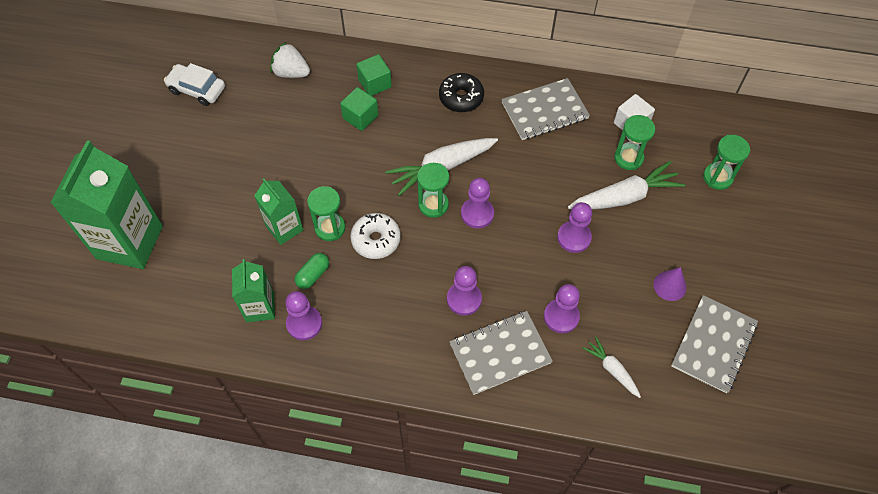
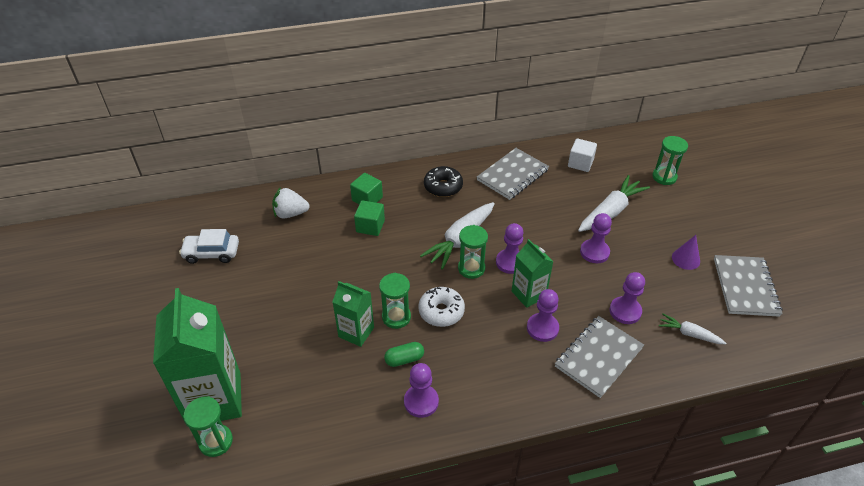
camera: 25 degrees left, 15 degrees down
(260, 307) = (373, 405): green carton -> green carton (528, 294)
(313, 275) = (404, 359): green capsule -> green capsule turned 60 degrees clockwise
(628, 158) = (594, 185): green hourglass -> green hourglass (216, 441)

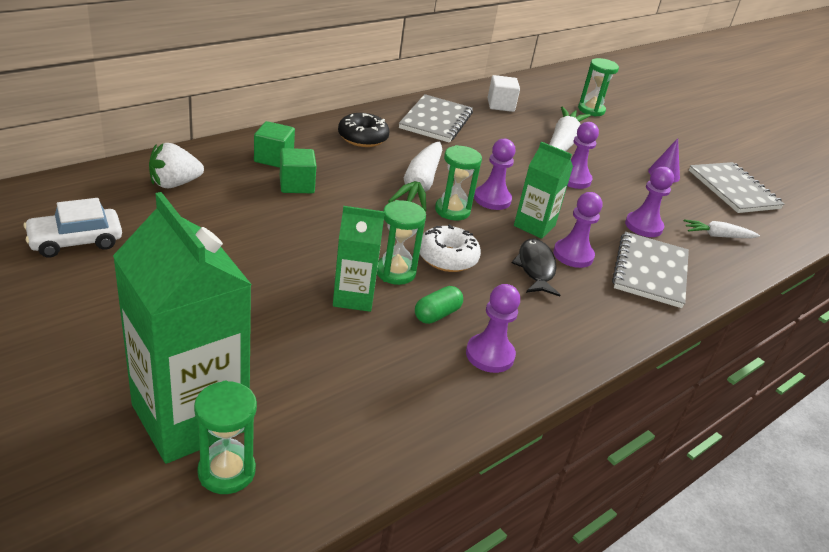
camera: 30 degrees left, 10 degrees down
(503, 334) = (535, 268): none -> black fish

